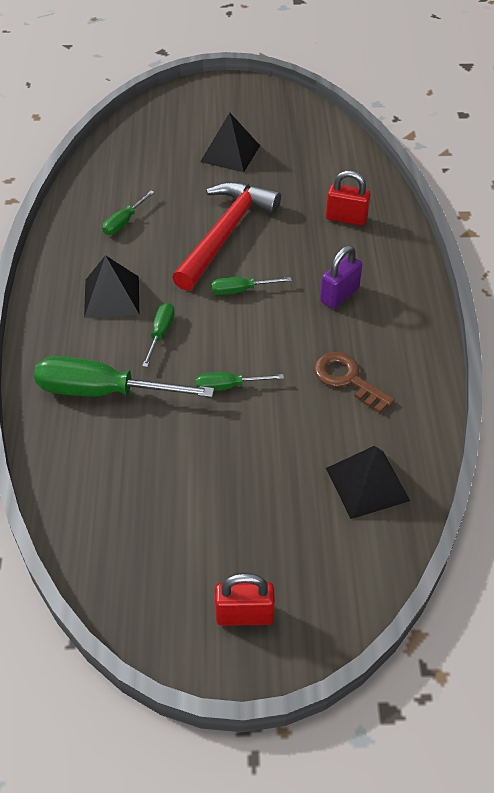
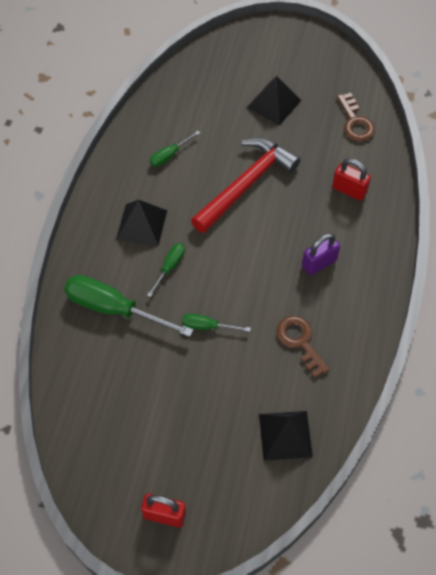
camera: 15 degrees right, 10 degrees up
(241, 290) = (243, 241): green screwdriver -> none
(328, 155) = (355, 122): none -> brown key

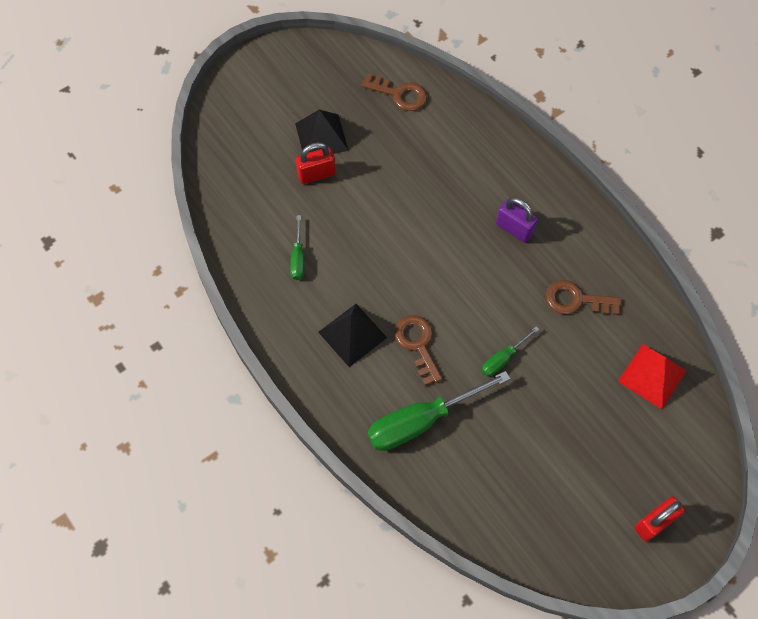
camera: 50 degrees left, 5 degrees up
(169, 267) = (417, 344): green screwdriver -> brown key
(246, 184) = (386, 222): red hammer -> none
(285, 435) = (652, 376): black pyramid -> red pyramid
(319, 263) = (514, 229): purple padlock -> purple padlock turned 60 degrees counterclockwise
(349, 190) = (463, 152): red padlock -> red padlock (316, 174)

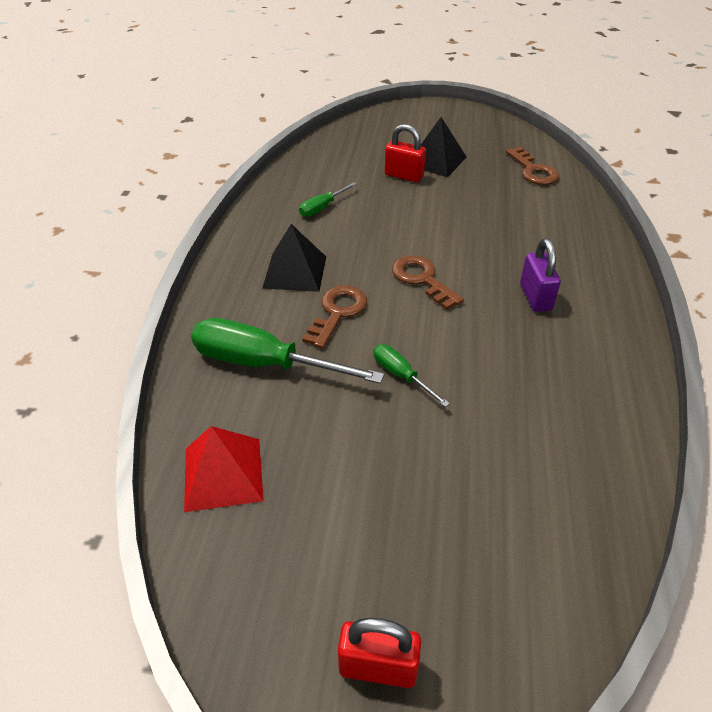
camera: 45 degrees right, 20 degrees down
(503, 359) = (401, 376): green screwdriver -> green screwdriver turned 45 degrees clockwise
(576, 300) = (538, 385): brown key -> brown key (422, 279)
(652, 376) = (554, 513): red pyramid -> red pyramid (223, 474)

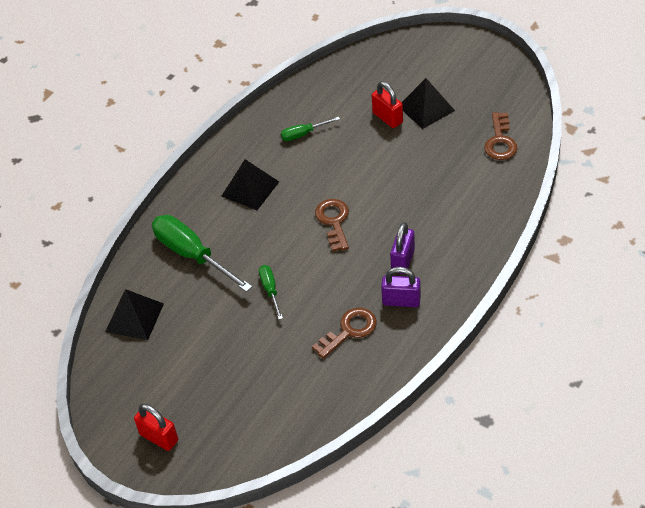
camera: 30 degrees right, 5 degrees up
(223, 474) = (134, 317): red pyramid -> black pyramid
(337, 313) = (259, 231): brown key -> brown key (349, 331)
(572, 340) = (401, 301): none -> purple padlock

